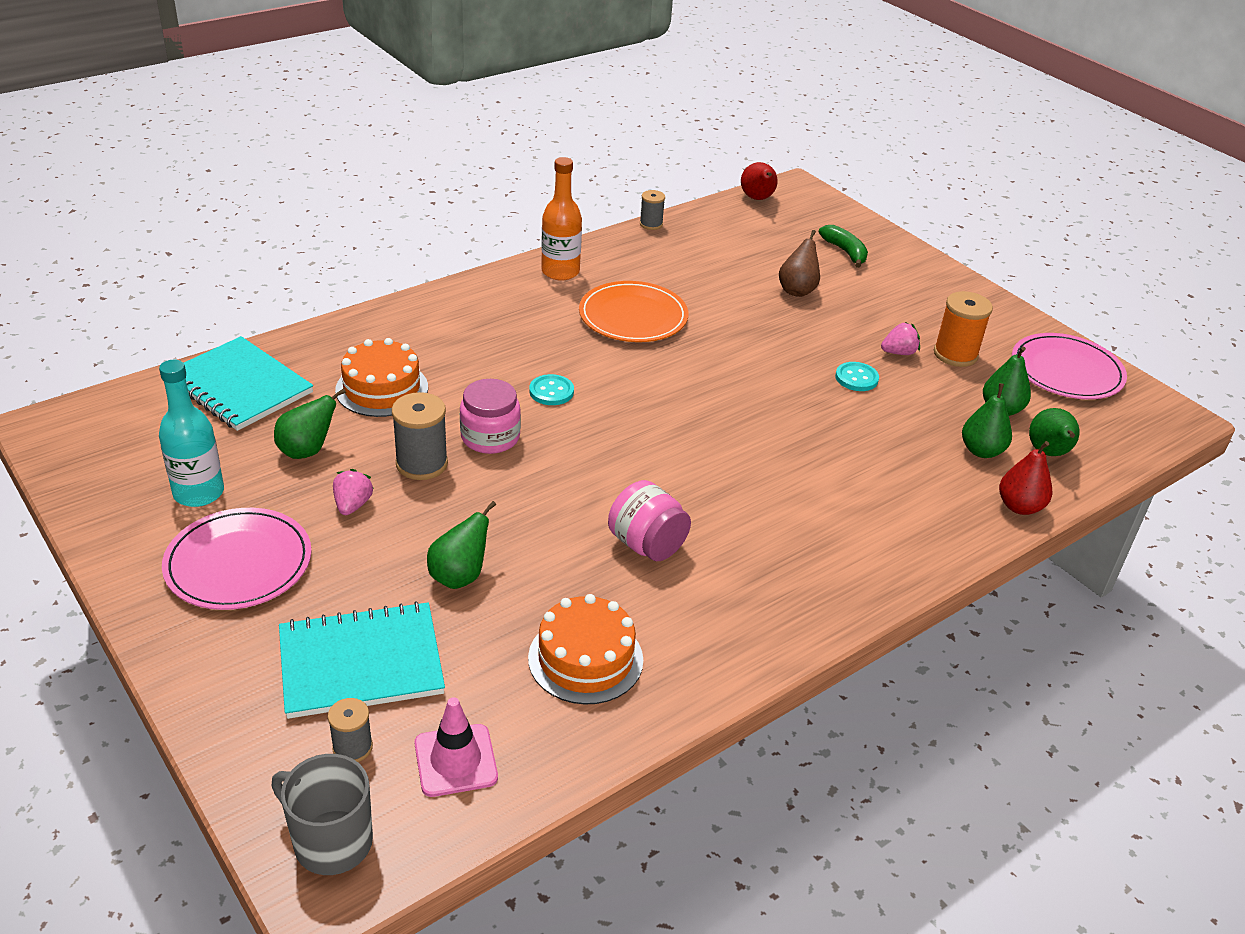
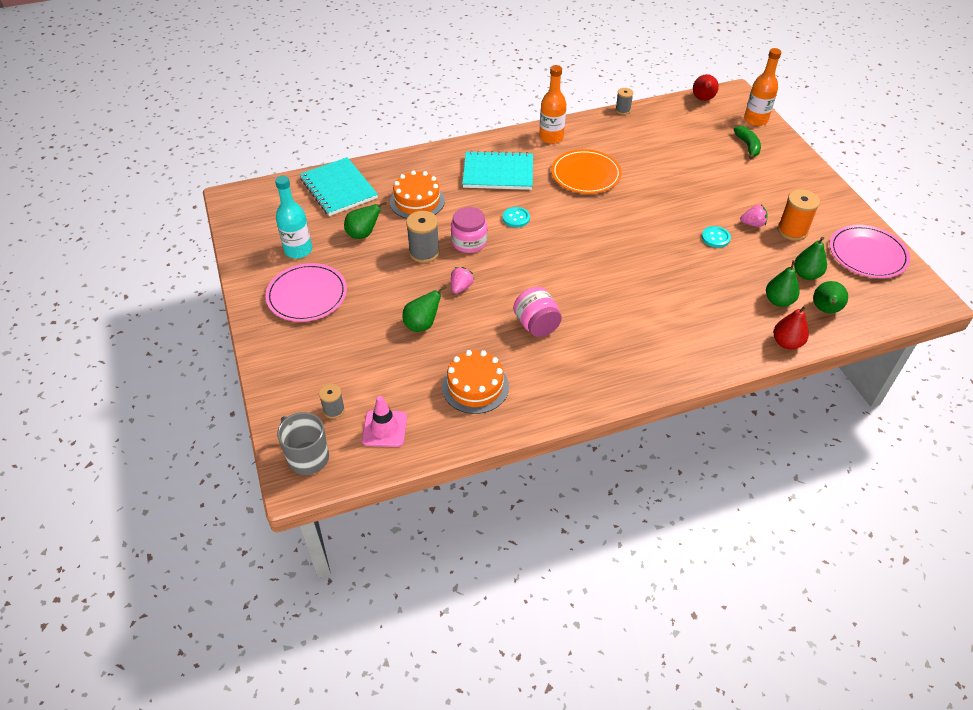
camera: 20 degrees right, 10 degrees up
(352, 505) = (377, 271): pink strawberry -> pink strawberry (461, 287)
(361, 663) = (353, 364): turquoise notebook -> turquoise notebook (498, 173)
(797, 290) = (702, 170): brown pear -> none
(840, 217) = (755, 120): none -> orange bottle

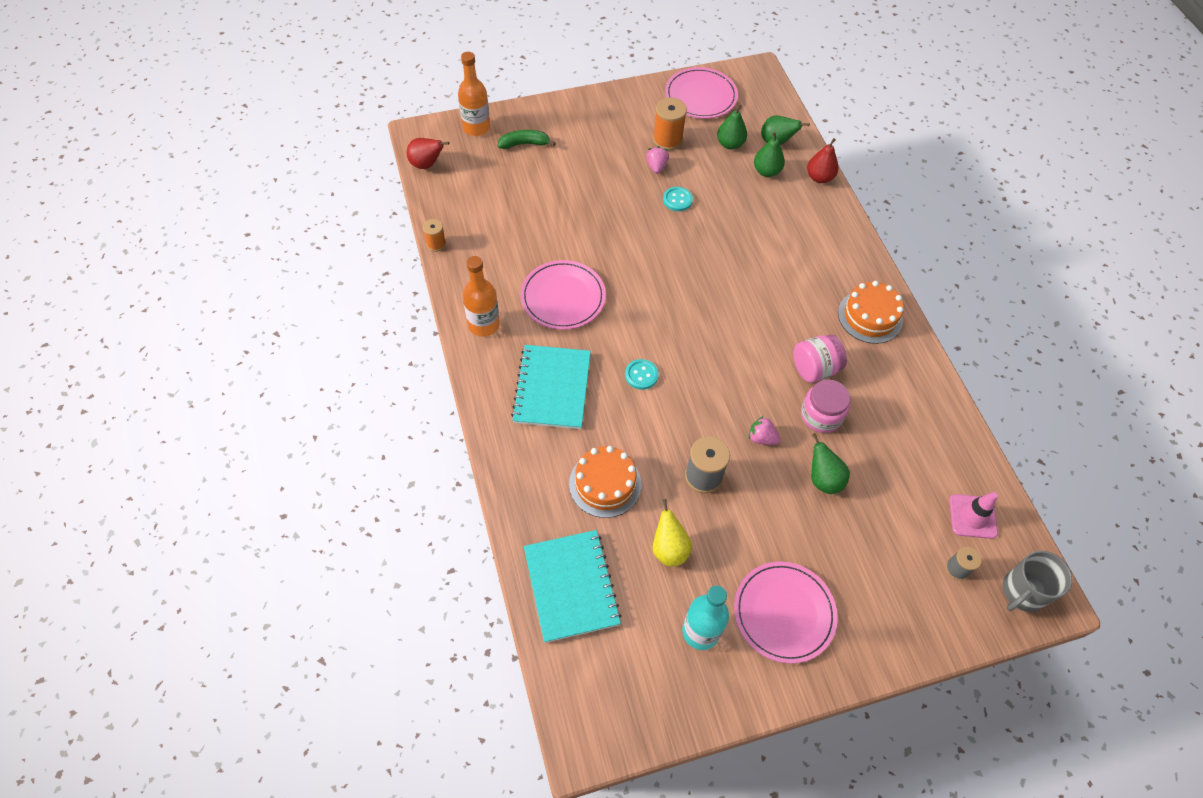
camera: 90 degrees left, 10 degrees up
(338, 188) = (571, 586): turquoise notebook -> turquoise notebook turned 75 degrees counterclockwise
(363, 234) = (669, 549): green pear -> yellow pear
(469, 242) = (684, 426): pink jar -> pink jar (821, 415)
(475, 386) = (905, 430): orange cake -> orange cake (870, 316)
(585, 174) = (563, 297): orange plate -> pink plate
(622, 110) = (436, 244): grey spool -> orange spool

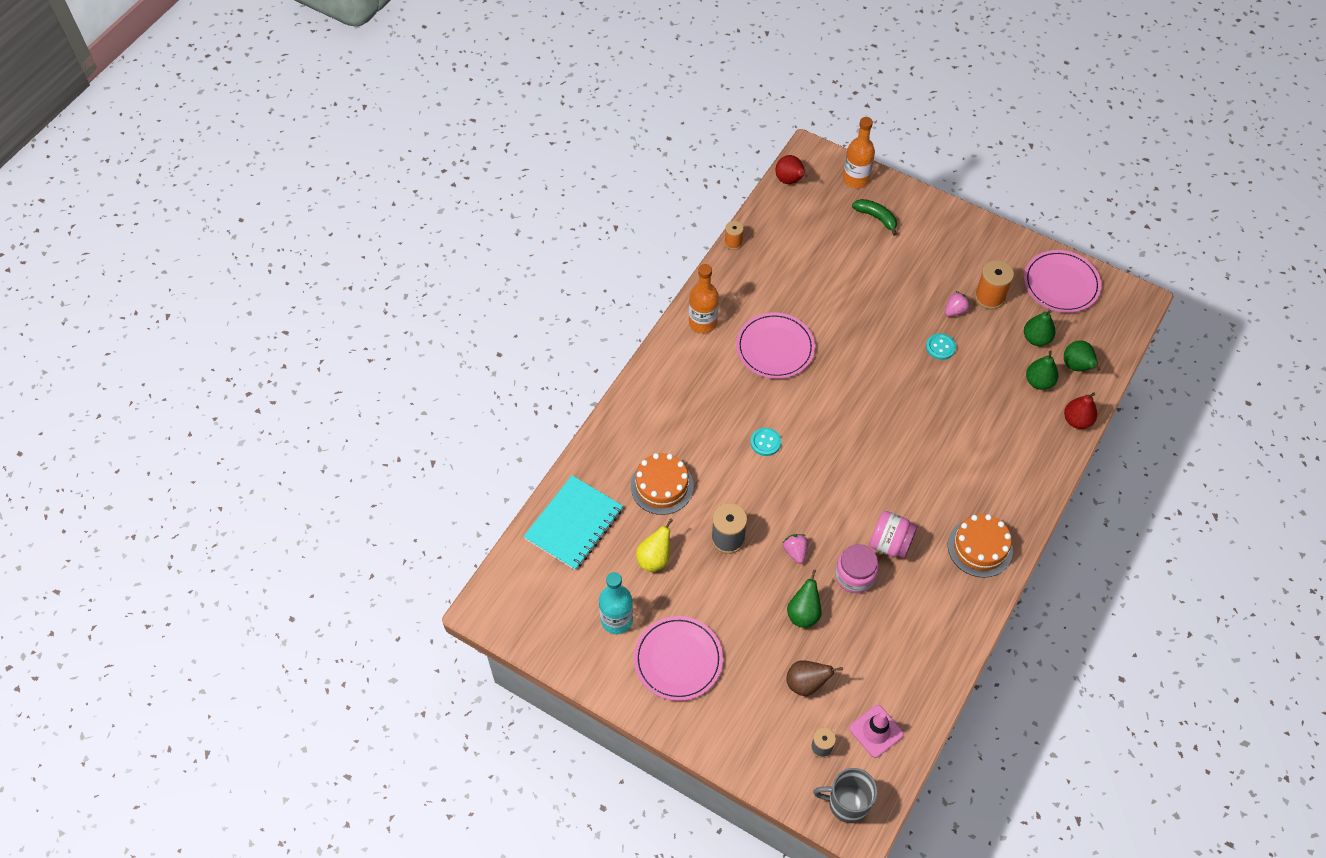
camera: 50 degrees right, 0 degrees up
(552, 388) = (698, 400): turquoise notebook -> none
(889, 531) = (806, 683): none -> brown pear

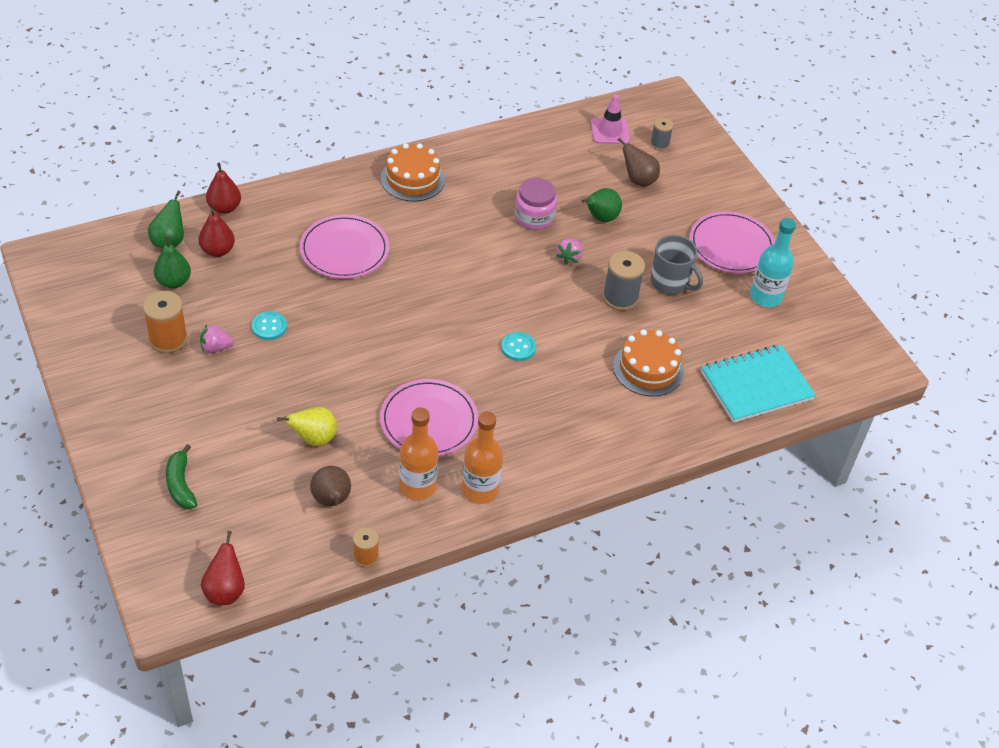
camera: 150 degrees left, 10 degrees down
(654, 559) = (699, 319): yellow pear -> yellow pear (314, 438)
(783, 261) = (332, 500): none -> brown pear
(847, 803) = (667, 111): grey mug -> grey mug (670, 283)
(856, 179) = (150, 543): orange bottle -> orange bottle (417, 486)
(890, 544) = (483, 220): pink jar -> none
(1039, 382) = (217, 250): green pear -> red pear
(1061, 283) = (87, 310): pink plate -> pink plate (344, 250)

